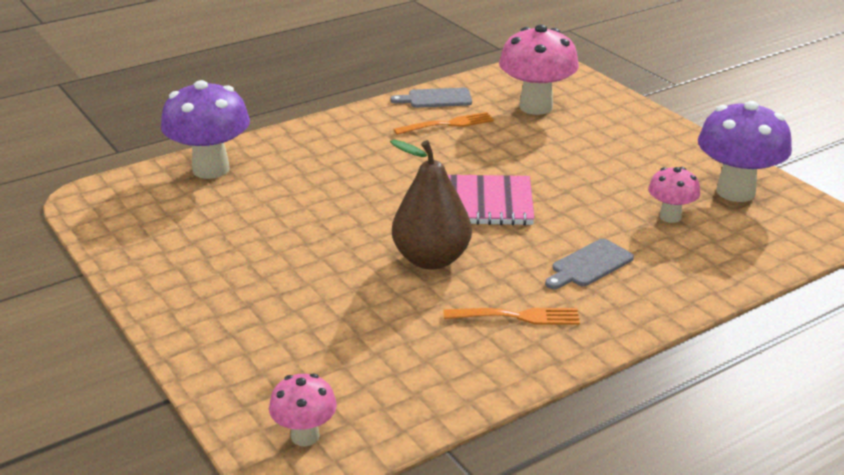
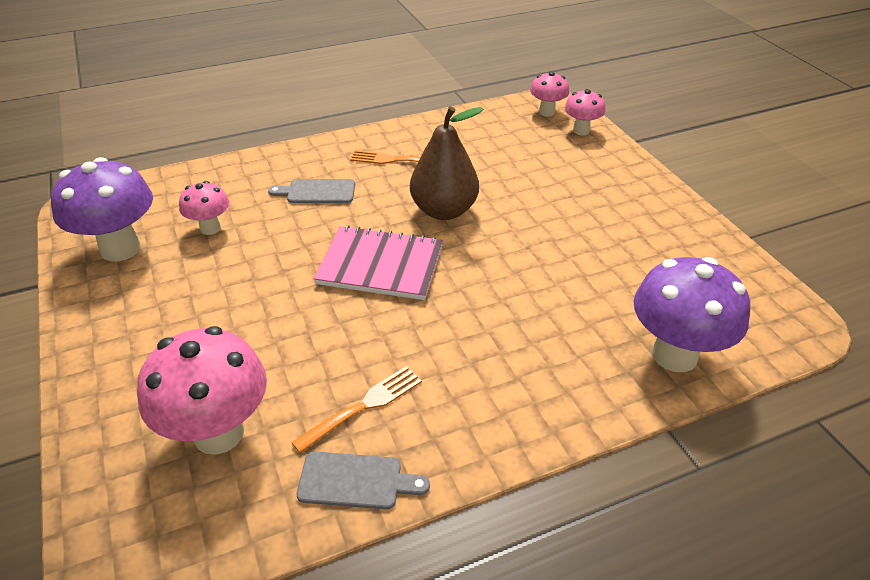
camera: 170 degrees left, 10 degrees up
(251, 401) = (581, 131): none -> pink mushroom
(447, 124) = (363, 407): orange fork -> orange fork turned 150 degrees clockwise
(589, 265) = (317, 192): grey cutting board -> grey cutting board turned 150 degrees counterclockwise

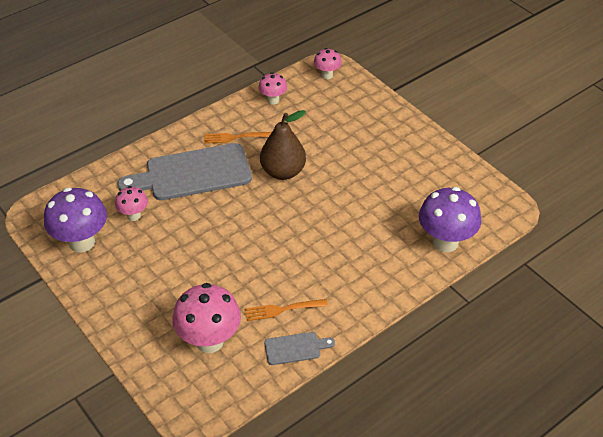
camera: 15 degrees left, 5 degrees up
(317, 192) = (192, 173): grey cutting board -> grey cutting board, size x2.20
(363, 407) = (283, 309): orange fork -> orange fork turned 135 degrees counterclockwise
(380, 265) = (257, 220): pink notebook -> none
(581, 131) = (355, 88): pink mushroom -> pink mushroom (273, 100)

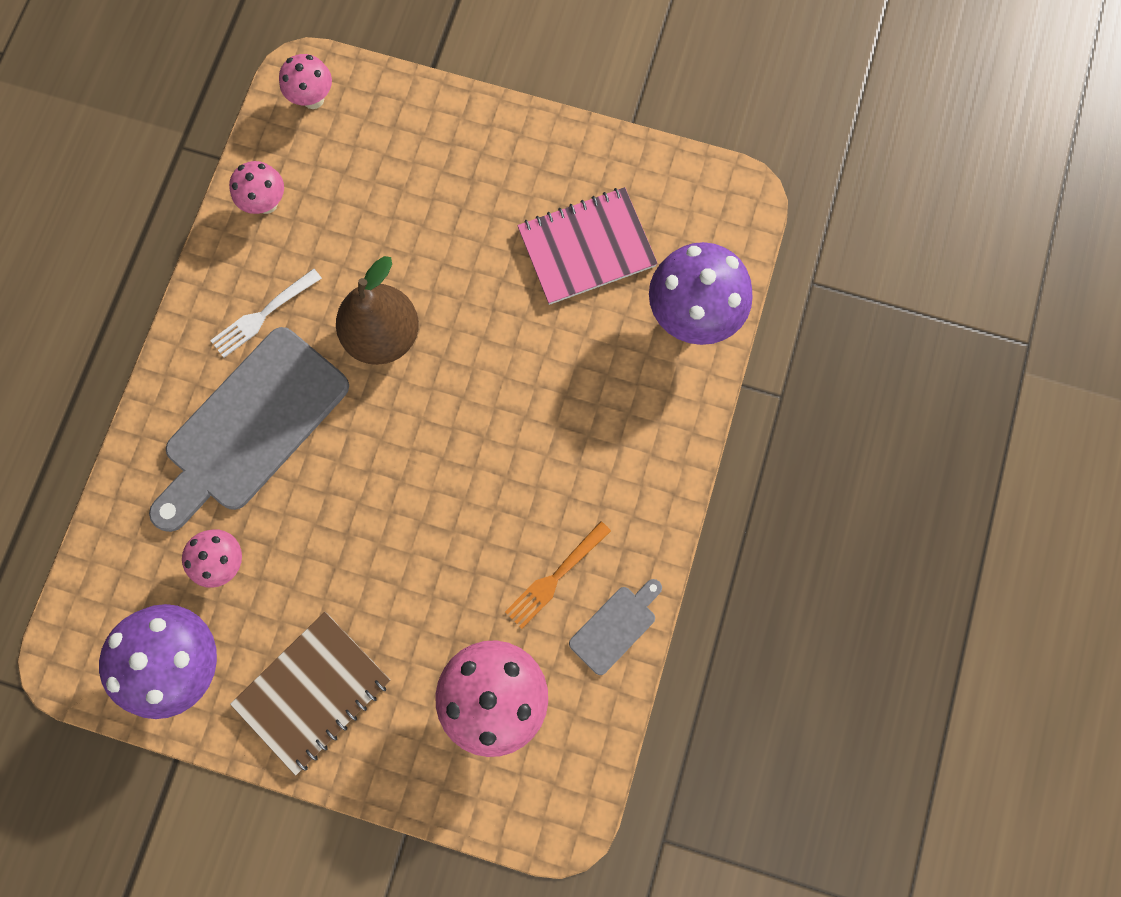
camera: 35 degrees left, 30 degrees up
(125, 287) = (313, 692): none -> brown notebook
(236, 137) = (264, 314): orange fork -> white fork
(412, 188) = (586, 248): none -> pink notebook

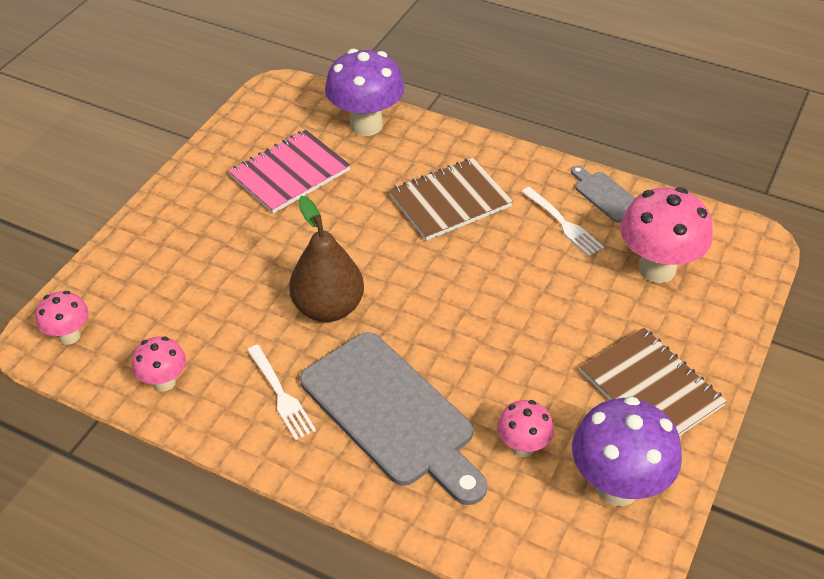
camera: 80 degrees left, 30 degrees down
(556, 576) = (562, 223): orange fork -> white fork
(571, 438) = (450, 201): none -> brown notebook
(586, 248) = (290, 173): pink notebook -> pink notebook turned 60 degrees clockwise

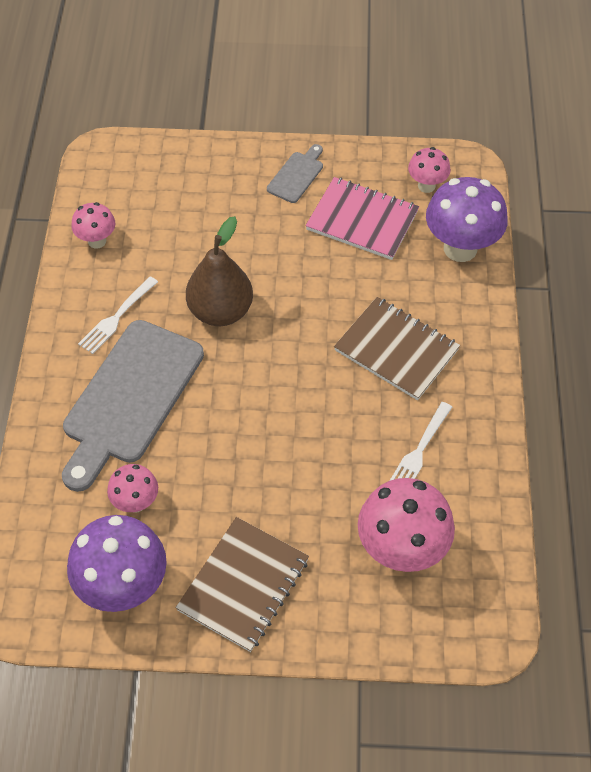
camera: 65 degrees right, 10 degrees up
(69, 336) = (114, 166): pink mushroom -> pink mushroom (426, 186)
(605, 195) = (481, 475): grey cutting board -> grey cutting board (297, 175)

